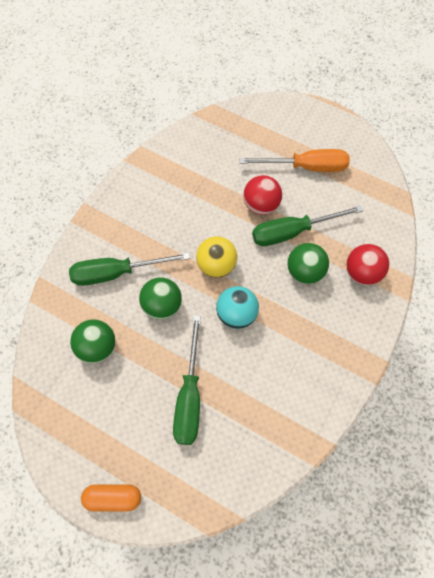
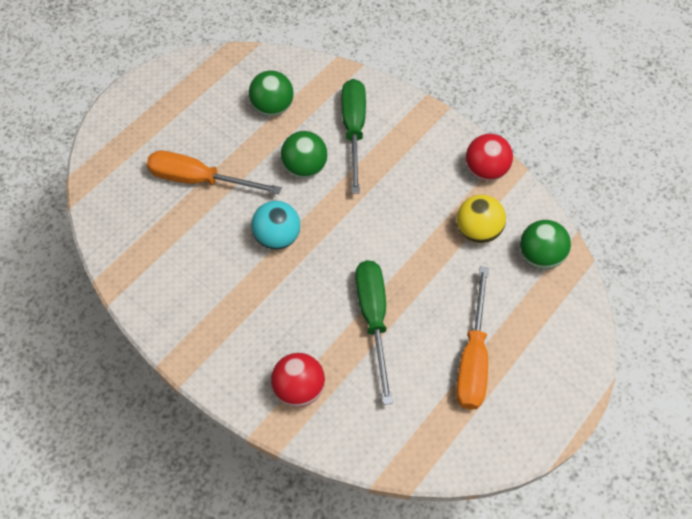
camera: 100 degrees right, 5 degrees down
(113, 498) = (125, 109): orange capsule -> none
(189, 396) = (199, 179): green screwdriver -> orange screwdriver
(216, 265) = (343, 226): yellow ball -> yellow ball (477, 231)
(261, 205) = (419, 289): red ball -> red ball (485, 170)
(304, 272) = (315, 320): green ball -> green ball (540, 256)

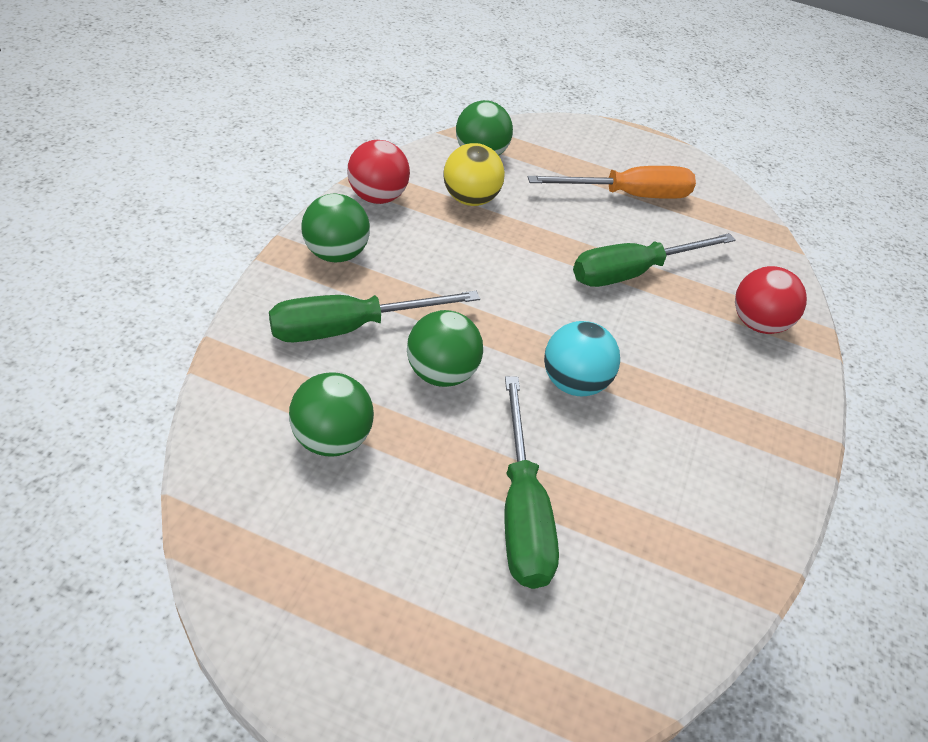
camera: 115 degrees left, 15 degrees down
(199, 179) = (521, 510): orange screwdriver -> green screwdriver
(424, 134) = (335, 254): none -> green ball

